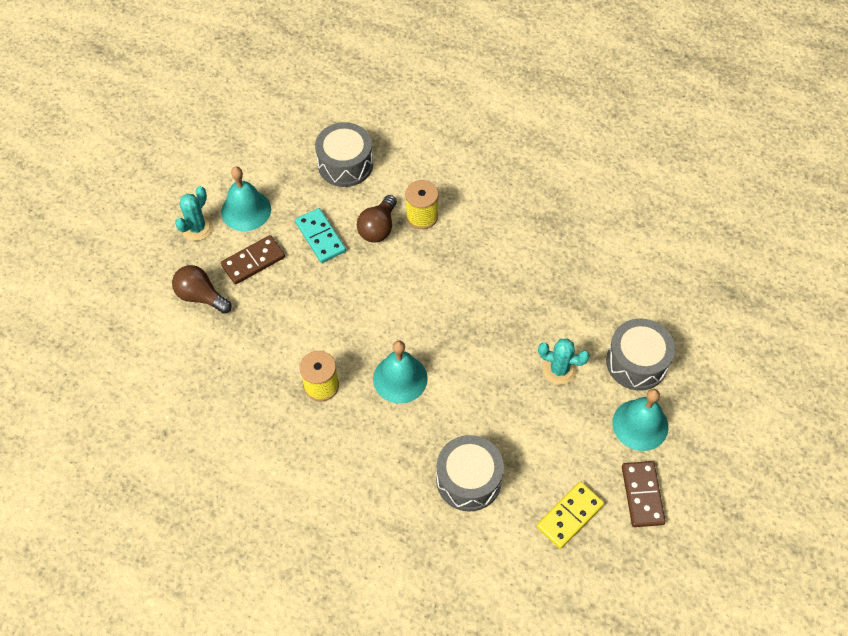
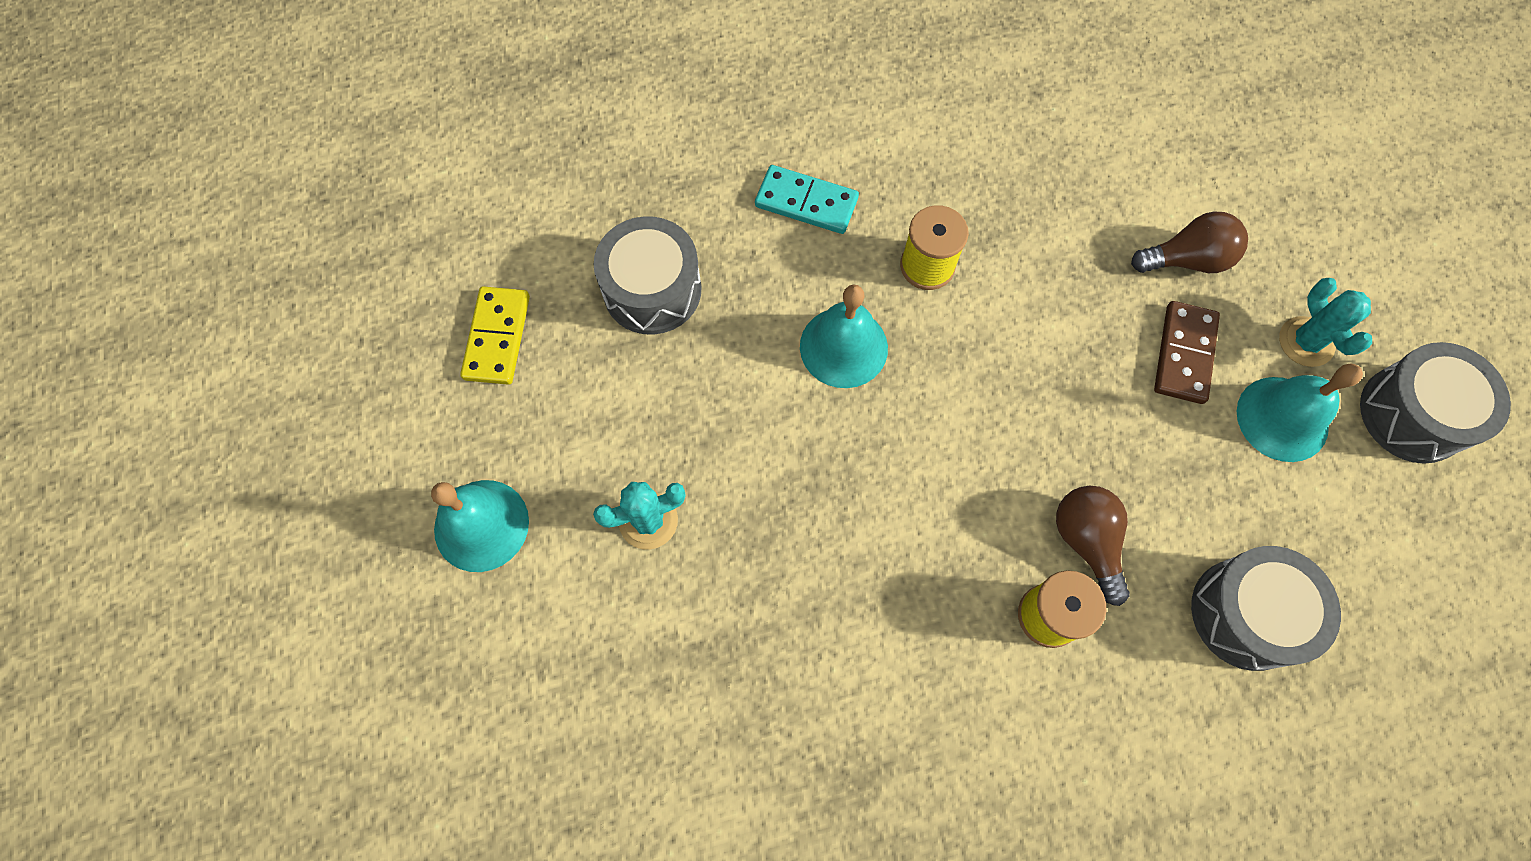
camera: 140 degrees right, 10 degrees up
(320, 237) = (1144, 461): turquoise domino -> turquoise domino (806, 202)
(636, 362) = (545, 620): grey drum -> grey drum (1412, 414)
(642, 495) = (420, 429): brown domino -> none

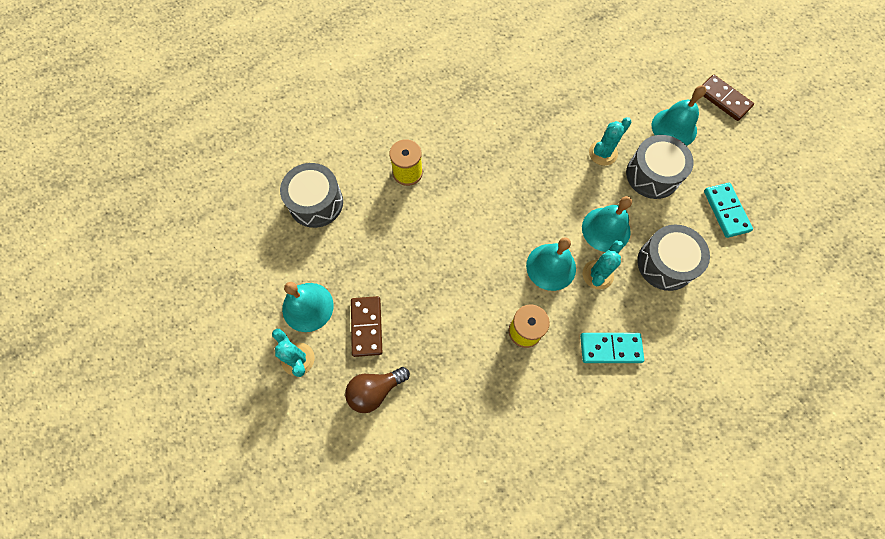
camera: 160 degrees right, 0 degrees up
(344, 552) = (723, 99): none -> brown domino
(497, 337) = (726, 211): yellow domino -> turquoise domino
(719, 376) = (606, 229): none -> turquoise bell
(772, 309) = (597, 274): none -> turquoise cactus
(1087, 541) = (397, 210): brown light bulb -> none
(1412, 414) = (235, 334): grey drum -> grey drum (652, 175)

